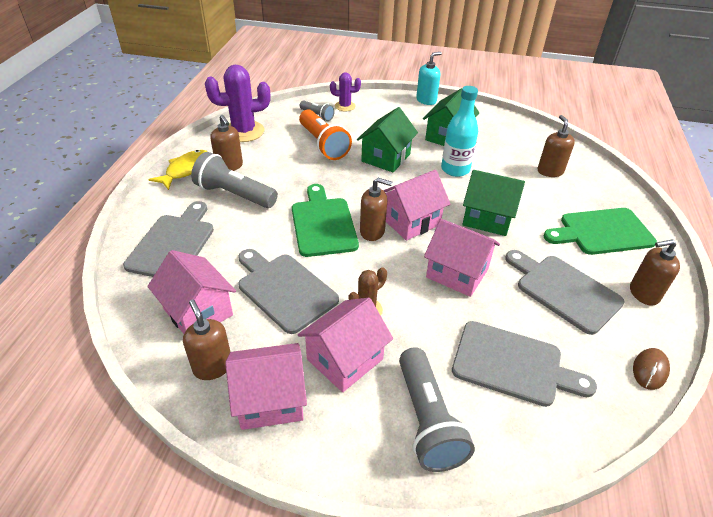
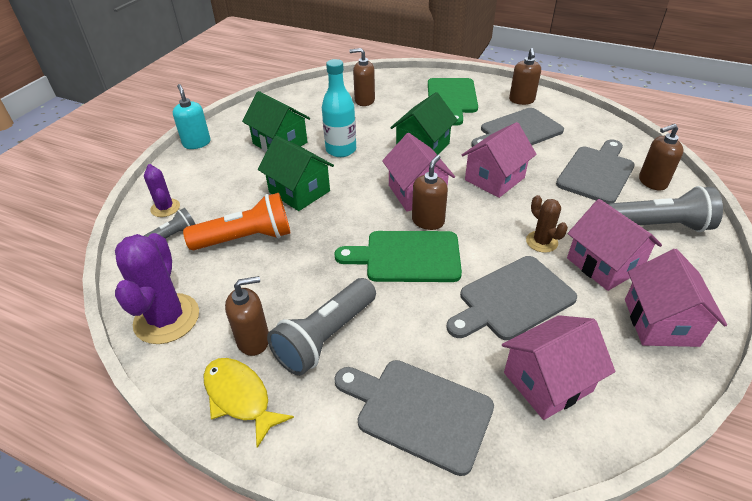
camera: 75 degrees left, 0 degrees up
(212, 366) = (627, 368): brown soap dispenser -> brown soap dispenser (652, 182)
(345, 106) = (165, 208): purple cactus -> purple cactus turned 45 degrees counterclockwise
(650, 370) = (593, 118): brown mouse -> none

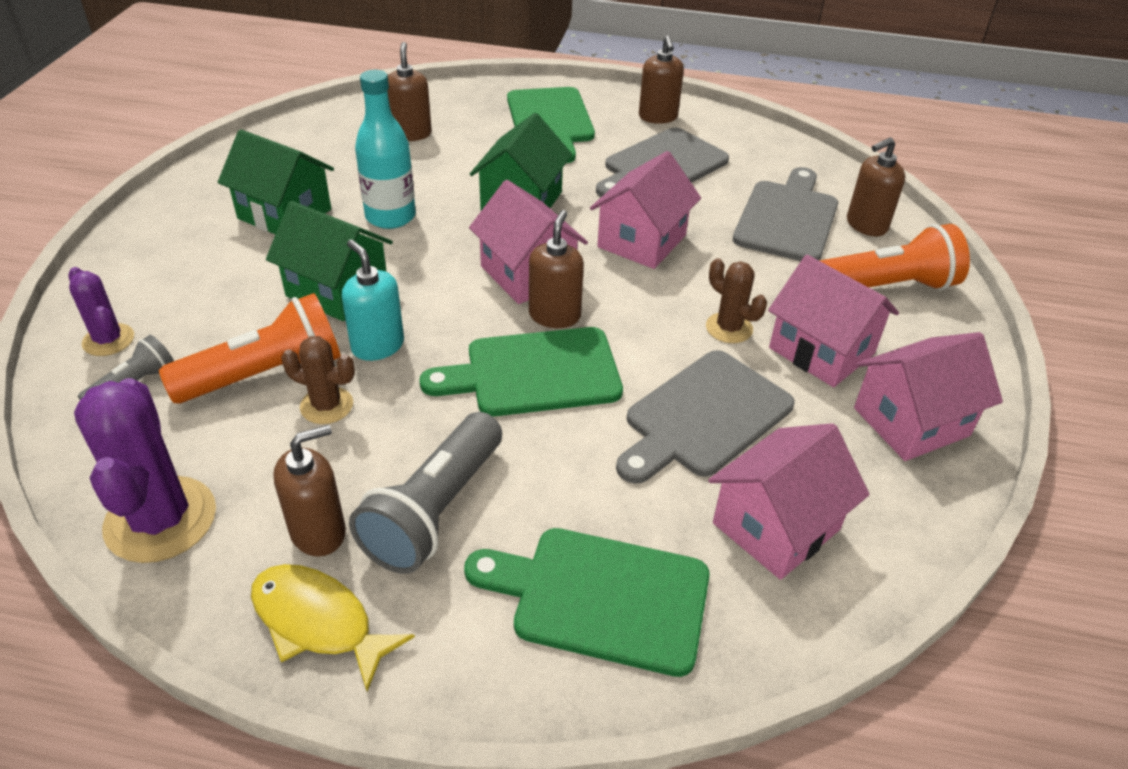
camera: 15 degrees left, 0 degrees up
(197, 143) = (136, 226): turquoise soap dispenser -> turquoise soap dispenser (377, 346)
(276, 262) = (326, 406): none -> brown cactus
(364, 100) = (410, 134): brown soap dispenser -> brown soap dispenser turned 90 degrees clockwise
(418, 411) = (601, 597): grey cutting board -> green cutting board
(659, 226) = (886, 287): grey flashlight -> orange flashlight
(660, 322) = (911, 422): pink house -> pink house turned 75 degrees clockwise

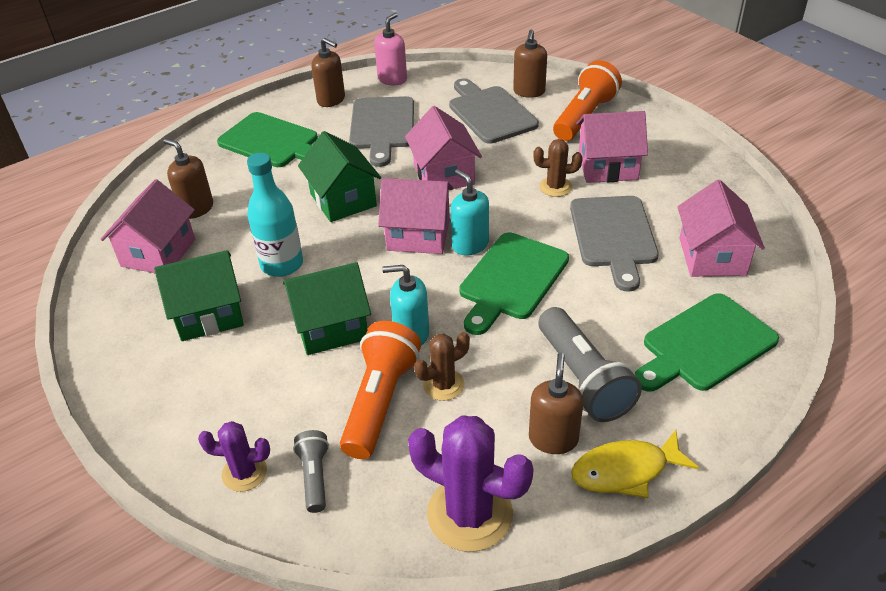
camera: 45 degrees left, 0 degrees up
(554, 315) = (470, 245): brown soap dispenser -> turquoise soap dispenser
(744, 132) = (392, 79): none -> pink soap dispenser
(911, 422) = (686, 171): pink house -> pink house (158, 253)

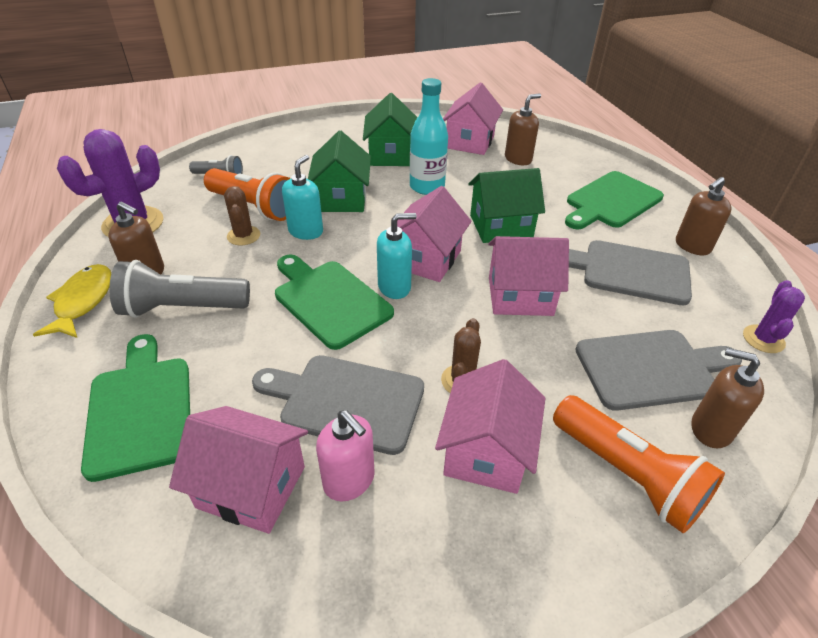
camera: 105 degrees right, 0 degrees up
(158, 253) = (470, 142): pink house -> pink house turned 75 degrees clockwise
(244, 473) = (246, 155): purple cactus -> purple cactus (763, 339)
(392, 79) = (744, 299): pink soap dispenser -> pink soap dispenser (349, 480)

